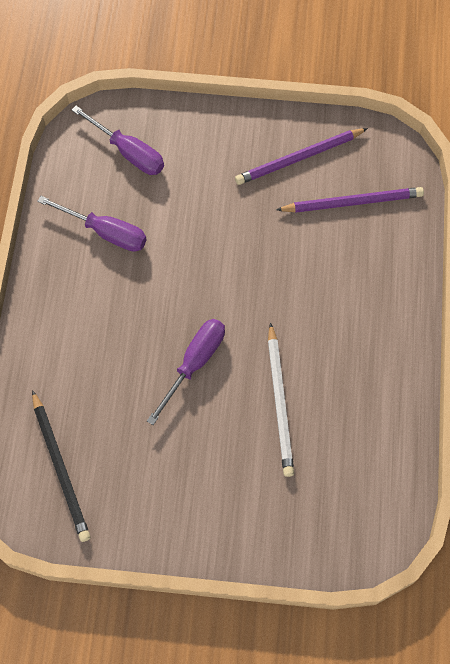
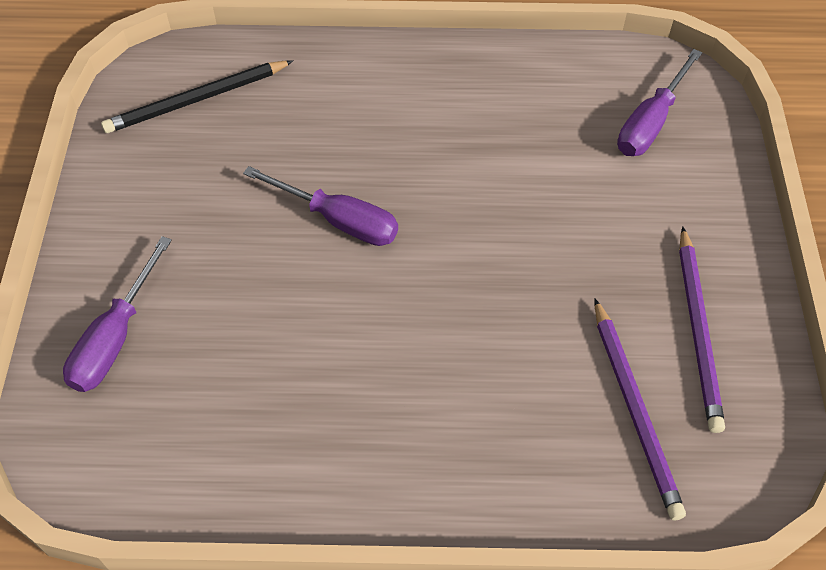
camera: 85 degrees right, 10 degrees down
(106, 232) = (522, 110): purple screwdriver -> purple screwdriver (115, 338)
(280, 401) = (285, 324): white pencil -> none
(299, 158) = (698, 330): purple pencil -> purple pencil turned 150 degrees counterclockwise

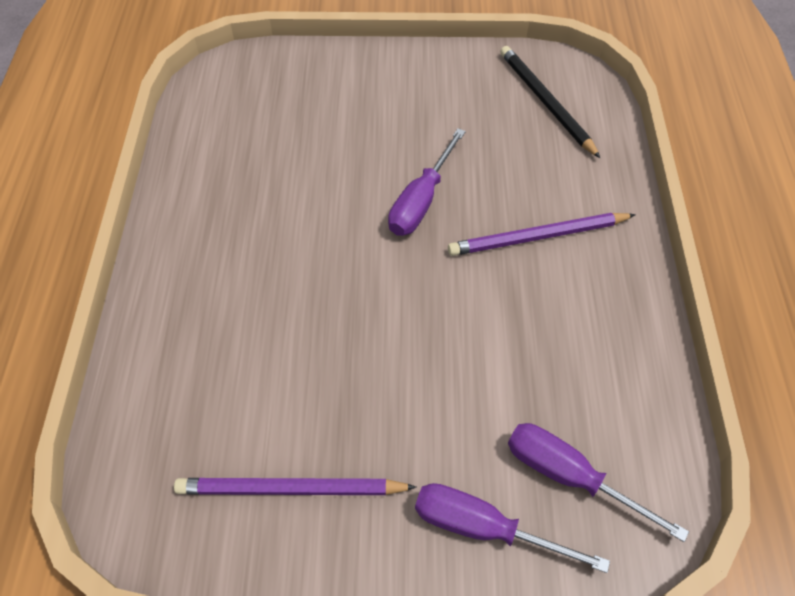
camera: 90 degrees right, 0 degrees up
(115, 338) = (314, 81): purple screwdriver -> purple screwdriver (484, 528)
(634, 409) = (212, 419): purple pencil -> purple pencil (538, 237)

